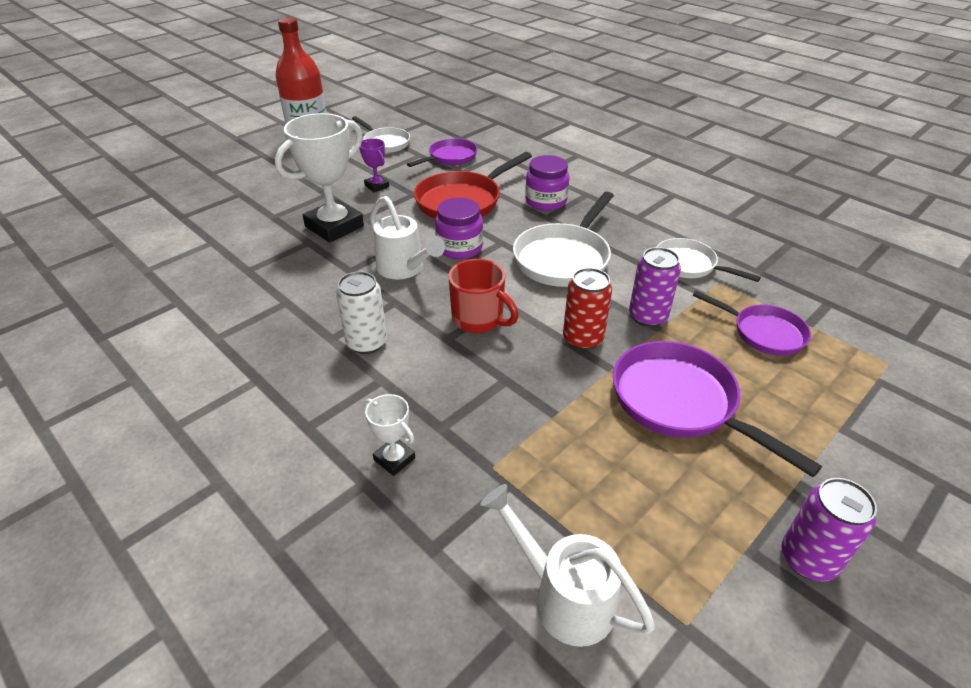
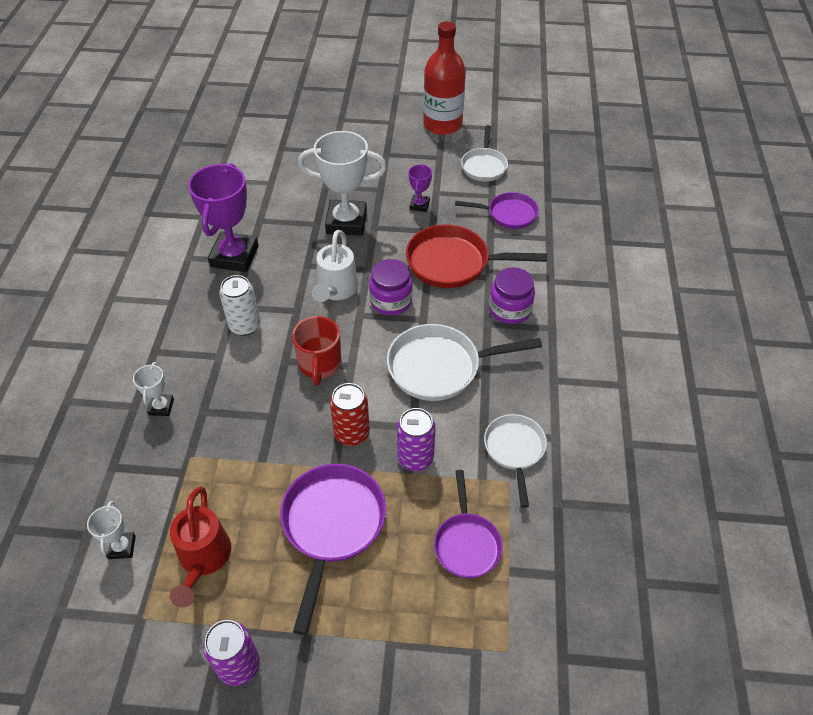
camera: 50 degrees right, 10 degrees up
(266, 307) = (234, 256): none -> purple trophy
(564, 597) = (122, 547): white watering can -> white trophy
(643, 523) = (203, 559): none -> red watering can

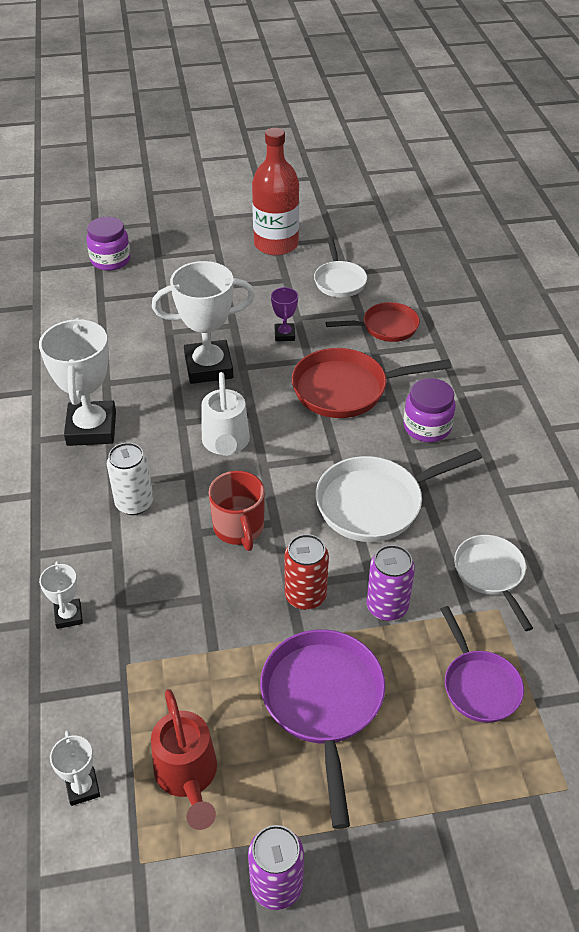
camera: 15 degrees left, 5 degrees down
(234, 256) = (91, 428): purple trophy -> white trophy
(391, 301) = (293, 443): purple jar -> purple jar (110, 260)
(508, 214) = (385, 327): purple pan -> red pan

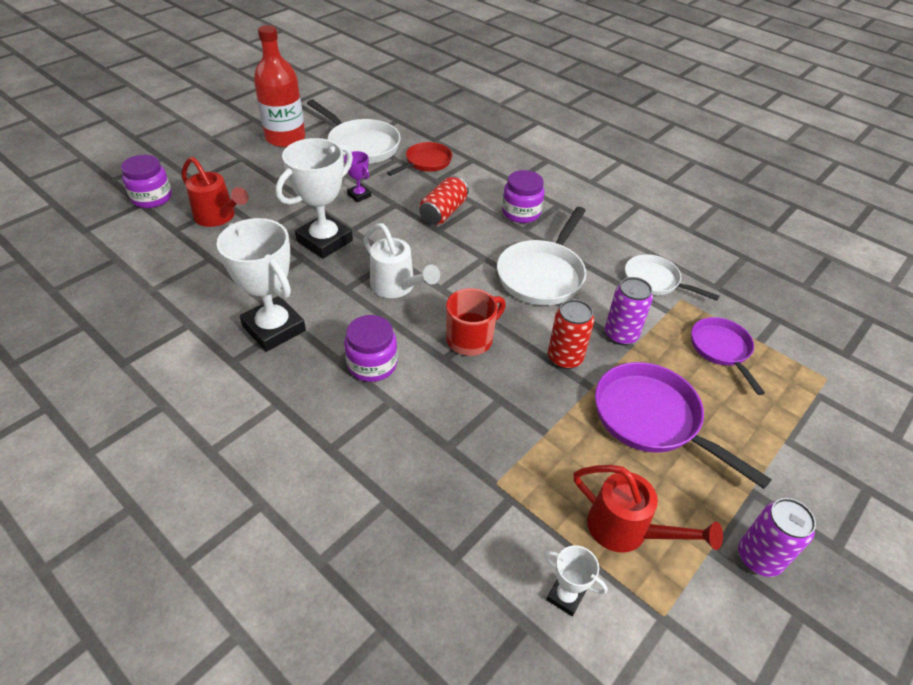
camera: 40 degrees left, 0 degrees up
(68, 616) = (411, 477): white trophy -> none
(134, 503) = (372, 364): white can -> purple jar
(144, 302) = (218, 217): none -> red watering can
(239, 528) = (471, 339): red mug -> red mug turned 75 degrees counterclockwise
(339, 281) = (360, 145): white pan -> white pan, size x1.58
(346, 389) = (443, 212): red pan -> red can
(479, 685) = (721, 350): purple pan -> purple pan turned 135 degrees counterclockwise

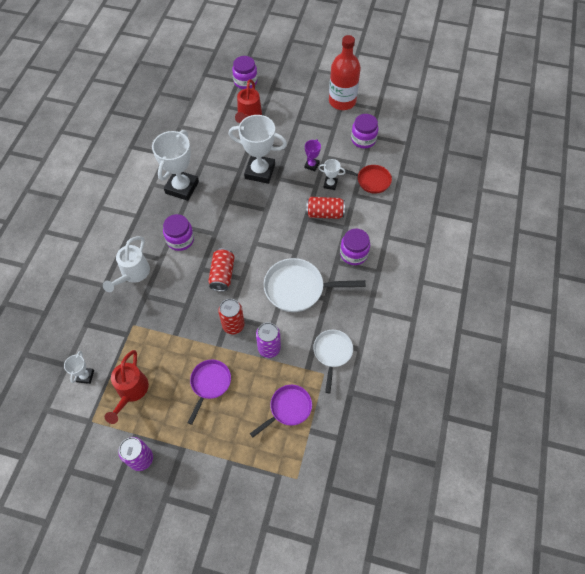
camera: 65 degrees right, 15 degrees up
(360, 145) = (363, 139): white pan -> purple jar
(396, 287) = (243, 222): white watering can -> white watering can (133, 274)
(403, 192) = (330, 184): none -> white trophy
(471, 339) = (222, 274): red mug -> red can
(652, 419) = (209, 384): purple pan -> purple pan, size x0.63

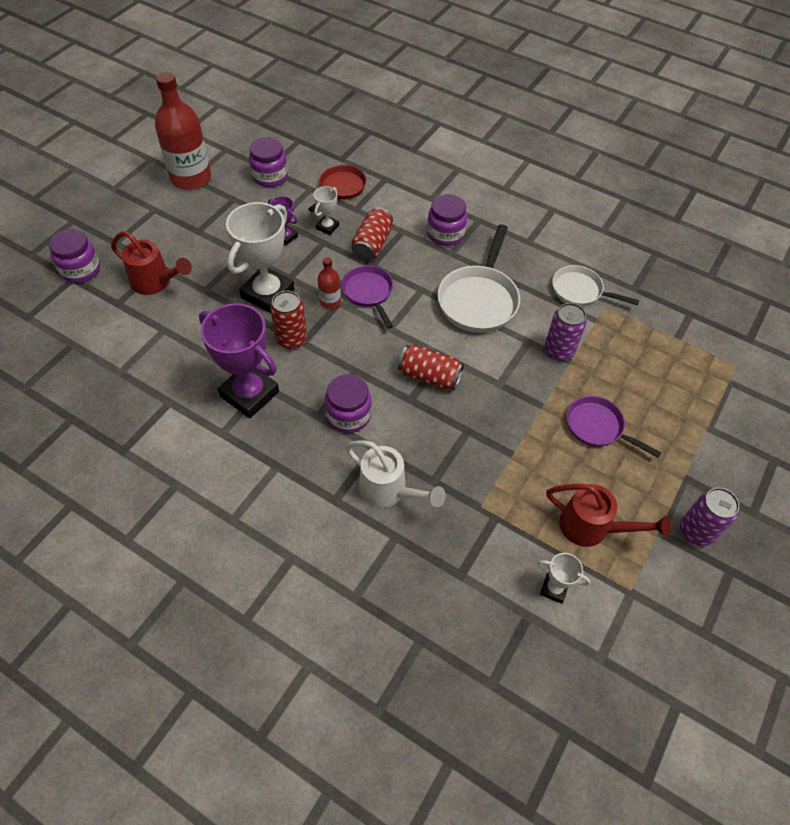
camera: 75 degrees left, 5 degrees down
(182, 187) = (249, 394): white trophy -> purple trophy
(233, 325) = (515, 381): red can -> red can (291, 339)
(265, 205) = (330, 301): none -> red bottle
(288, 409) = (646, 352): purple pan -> purple pan (368, 293)

